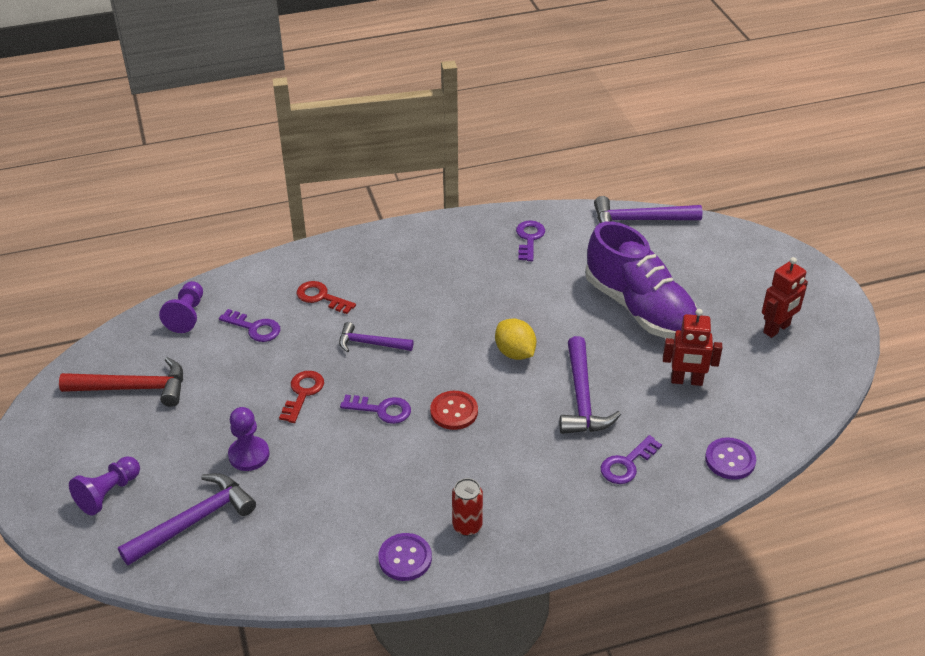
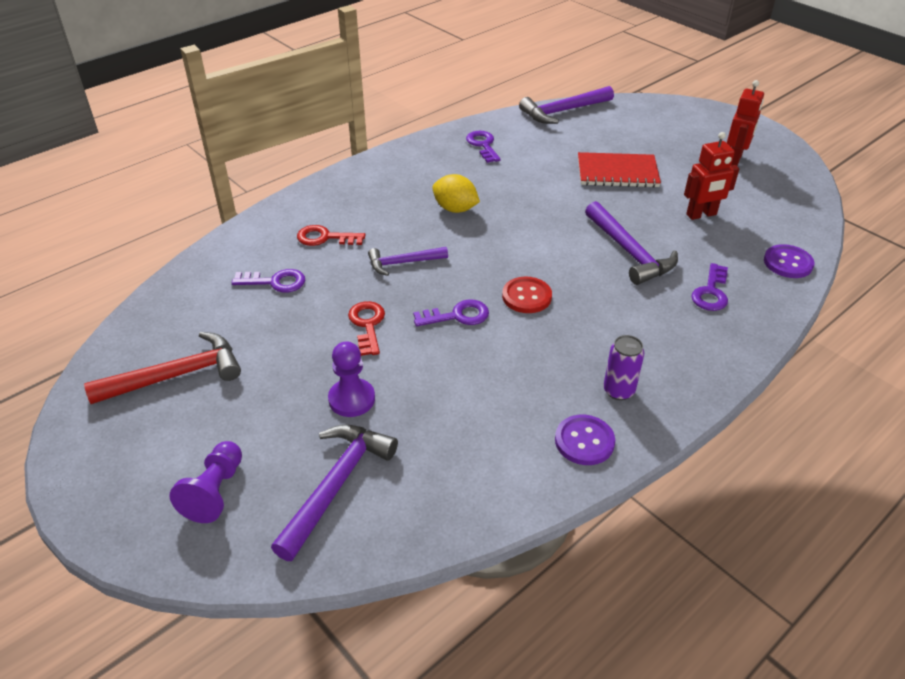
camera: 25 degrees left, 0 degrees up
(187, 315) = (193, 290): purple pawn -> none
(467, 526) = (618, 390): red can -> purple can
(515, 353) = (542, 233): yellow lemon -> yellow lemon (455, 209)
(639, 308) = (617, 172): purple shoe -> red notebook

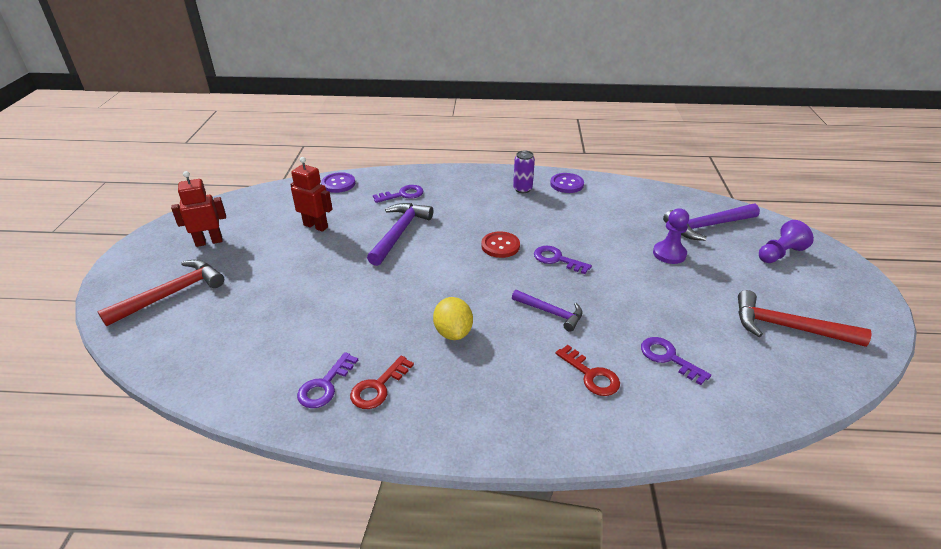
camera: 135 degrees left, 5 degrees down
(367, 324) = (622, 286): red key -> red key (378, 387)
(563, 111) = (187, 374): purple hammer -> none
(617, 172) = (292, 283): red notebook -> none
(667, 127) = (171, 294): none -> red hammer

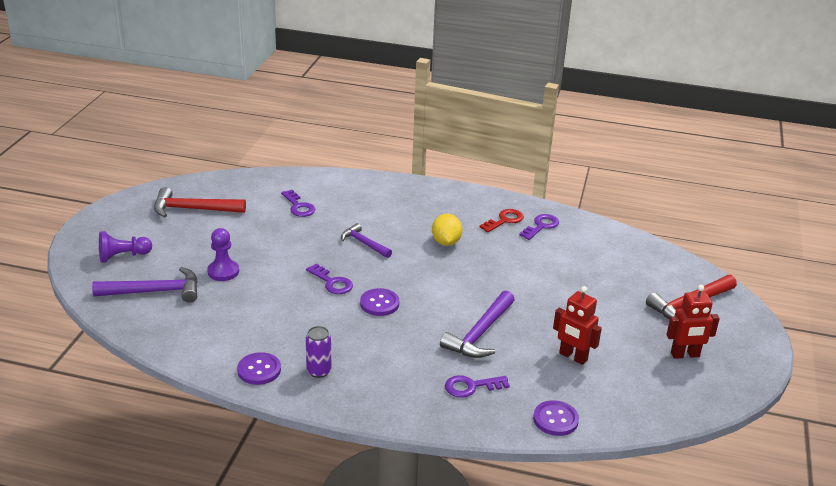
camera: 170 degrees left, 5 degrees down
(500, 246) = (379, 303): red button -> purple button
(591, 375) = (358, 206): red key -> none
(788, 327) = (193, 209): red hammer -> red hammer turned 150 degrees clockwise

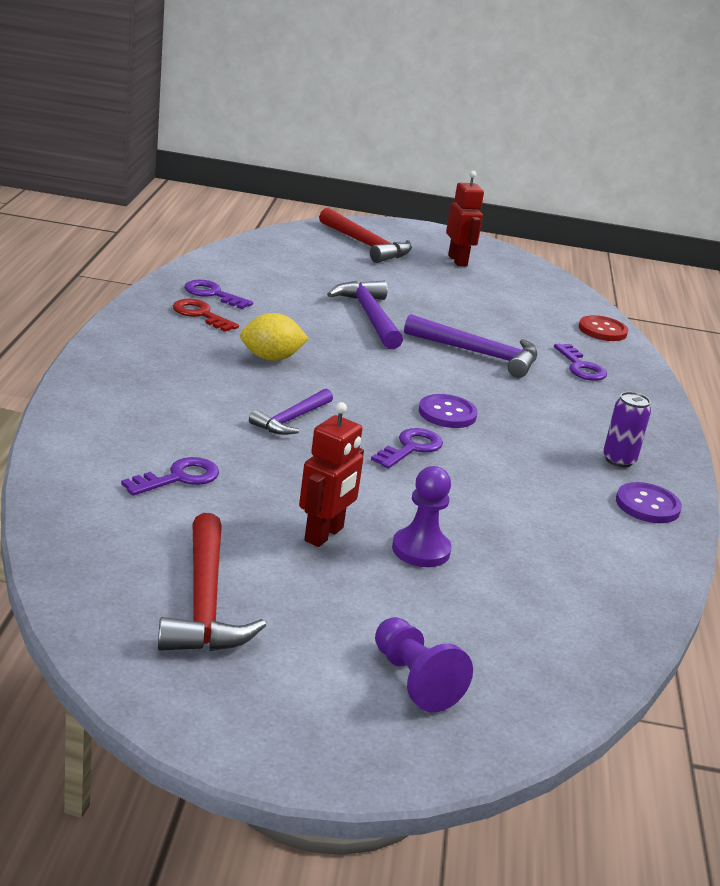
camera: 100 degrees left, 5 degrees down
(154, 292) = (514, 622): purple hammer -> purple hammer (370, 317)
(555, 419) = (602, 330): purple button -> red button
(573, 357) = (493, 310): red robot -> red robot (324, 534)

